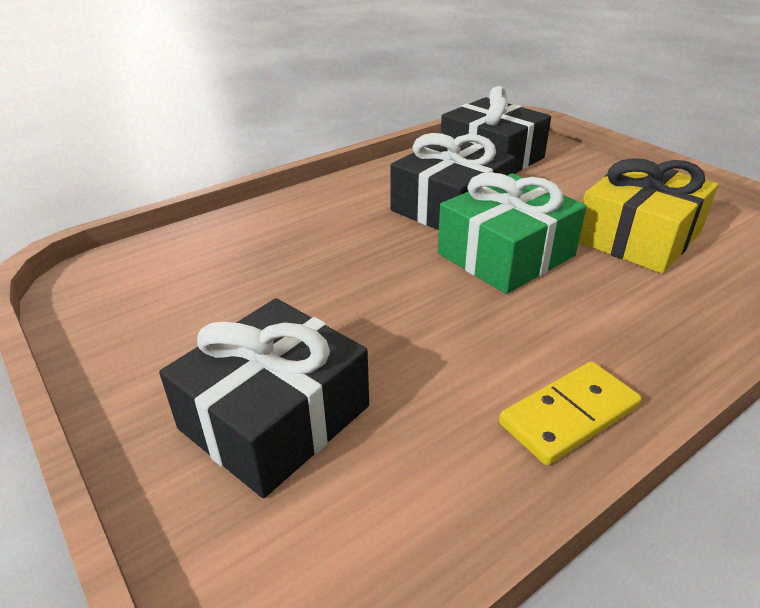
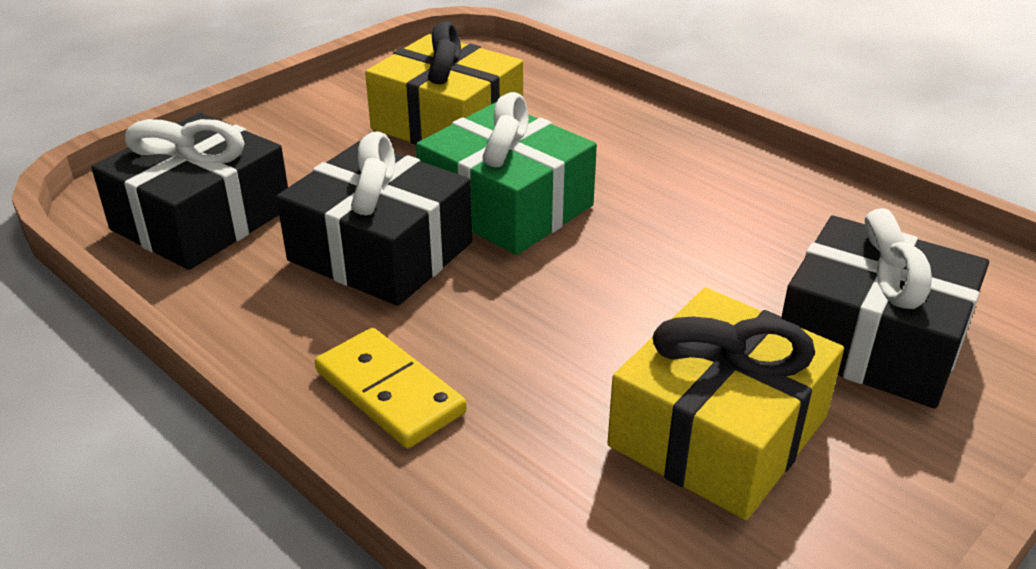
camera: 100 degrees left, 0 degrees up
(223, 310) = (718, 431): none -> yellow gift
(569, 416) = (761, 176): yellow domino -> yellow domino (390, 392)

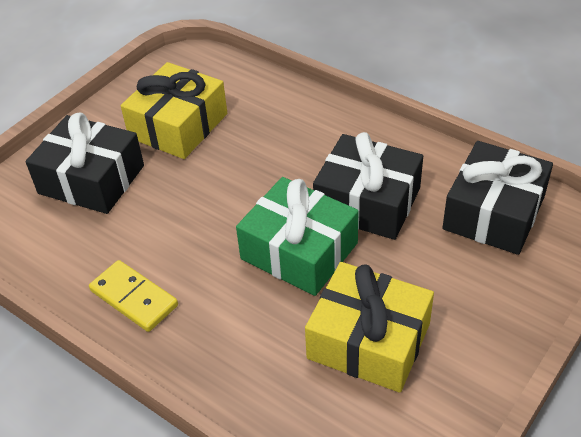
camera: 175 degrees right, 10 degrees up
(390, 392) = (329, 124): yellow domino -> yellow domino (134, 298)

